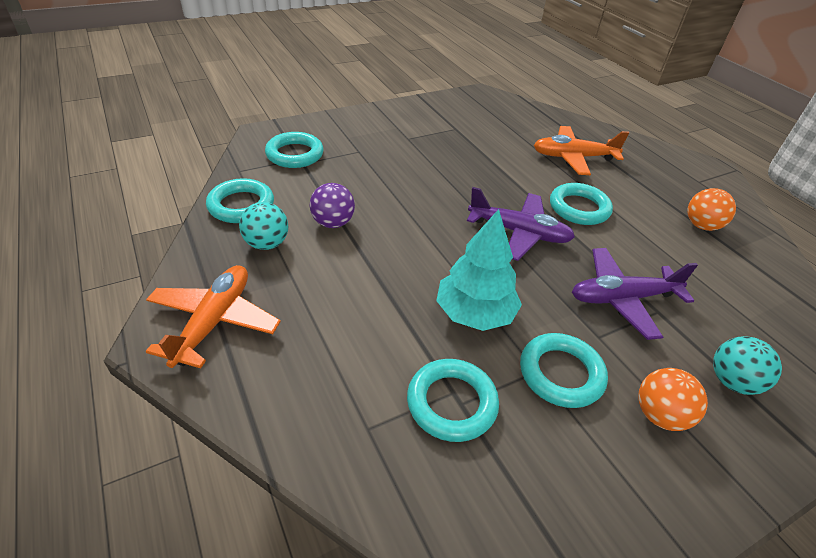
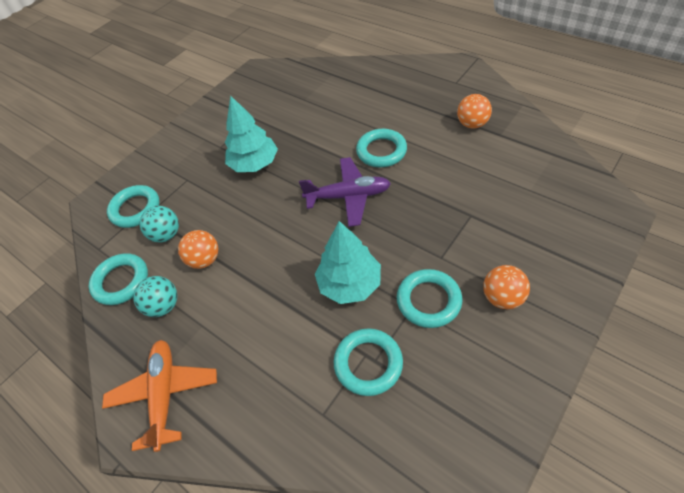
camera: 15 degrees left, 10 degrees up
(333, 223) = (205, 260): purple ball -> orange ball
(434, 165) = (254, 164): none -> turquoise tree
(573, 157) = (356, 103): orange plane -> none
(622, 298) = (443, 217): purple plane -> none
(732, 381) = (536, 247): turquoise ball -> turquoise ball (166, 235)

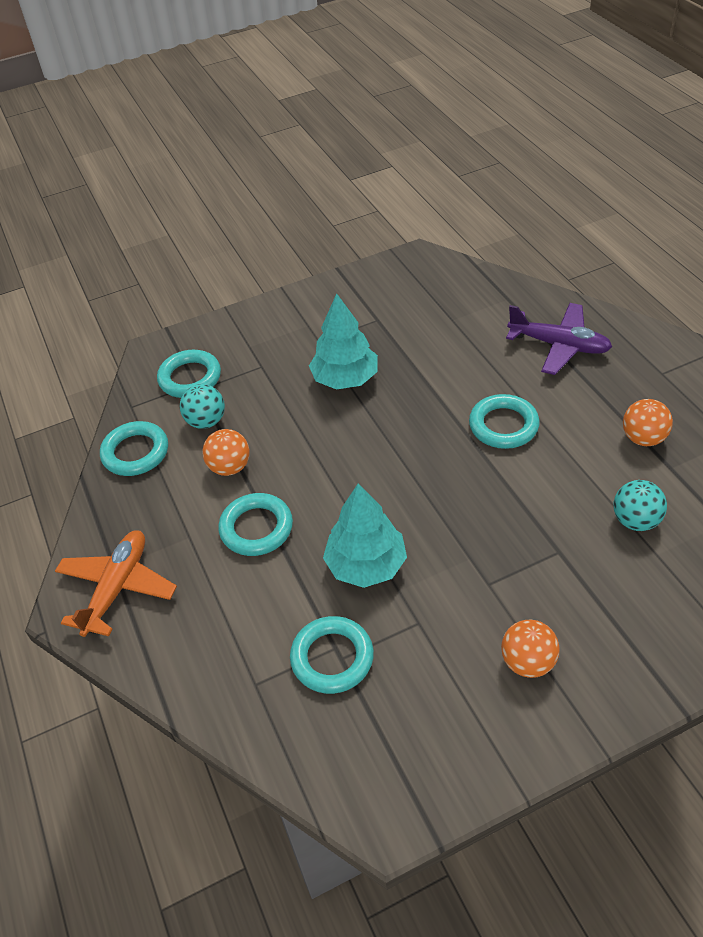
camera: 25 degrees right, 5 degrees down
(164, 306) = (163, 498): turquoise ball -> turquoise ball (635, 520)
(348, 196) = (428, 464): purple plane -> purple plane (559, 345)
(428, 300) = (441, 625): turquoise ring -> turquoise ring (256, 528)

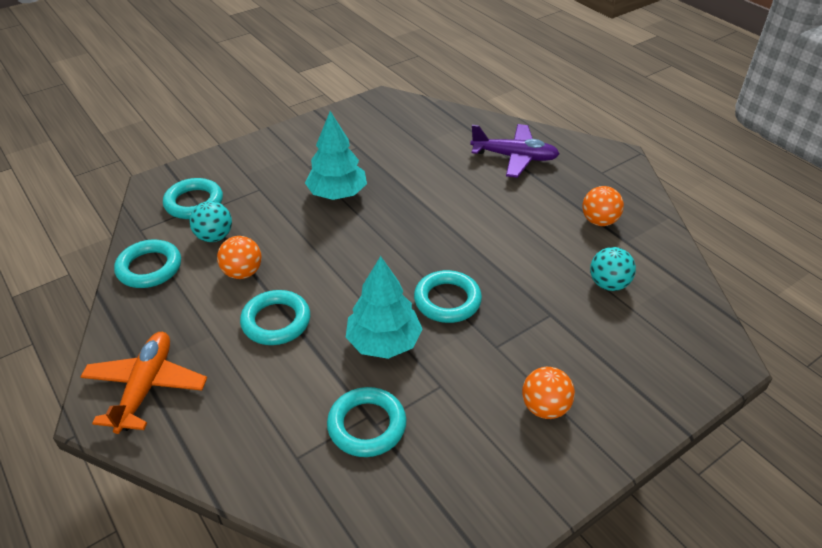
camera: 15 degrees left, 5 degrees down
(503, 425) = (482, 220): turquoise ring -> turquoise ring (447, 300)

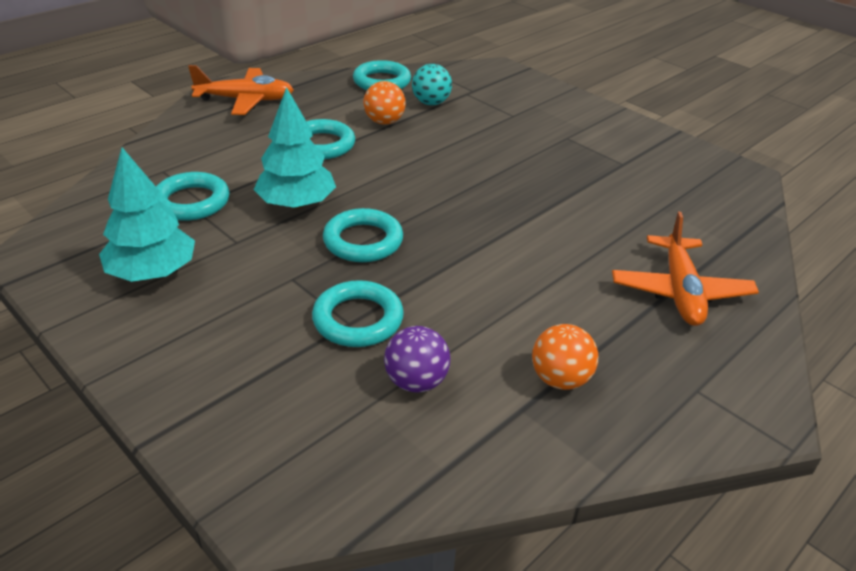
camera: 80 degrees right, 5 degrees down
(194, 203) = (477, 87): turquoise ring -> turquoise ring (358, 319)
(337, 194) = (525, 159): turquoise tree -> turquoise tree (153, 273)
(514, 157) = (680, 291): purple plane -> orange plane
(544, 407) = (198, 315): orange ball -> none
(608, 284) = (416, 382): turquoise ball -> purple ball

